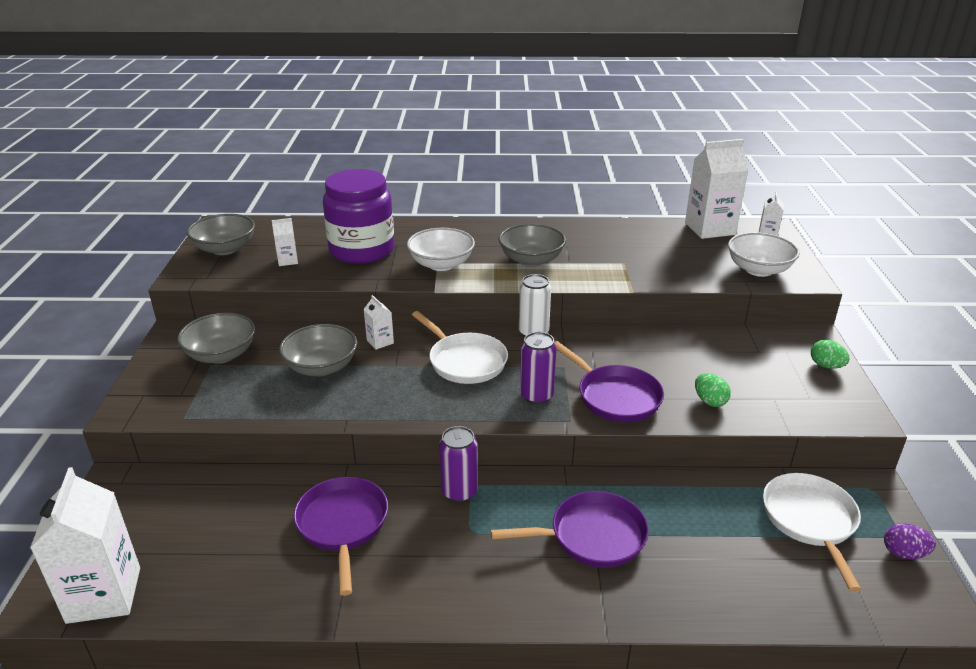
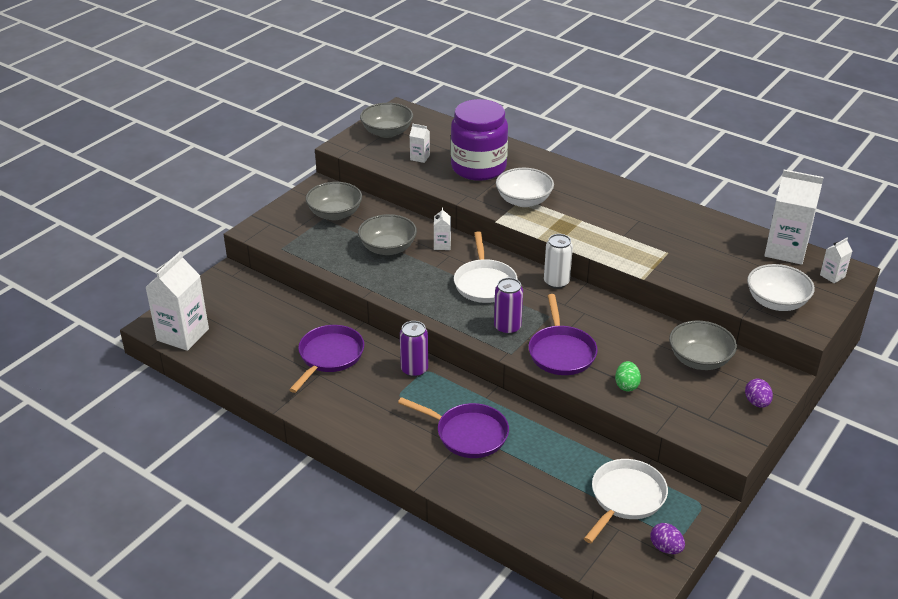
camera: 35 degrees right, 5 degrees up
(531, 260) = (595, 222): grey bowl -> grey bowl (699, 360)
(826, 366) = (757, 402): green egg -> purple egg

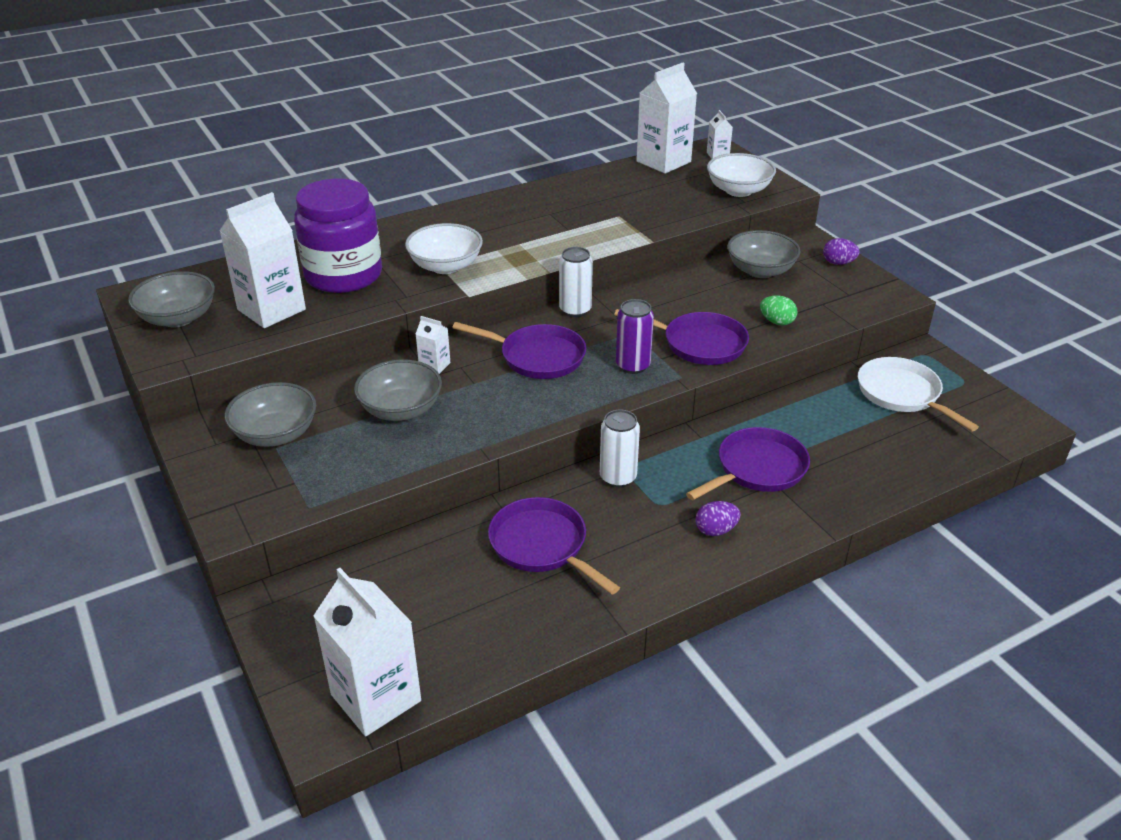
camera: 65 degrees left, 0 degrees up
(414, 369) = (618, 477): purple can -> white can
(420, 157) = (271, 309): white carton -> white carton, size x2.15
(484, 283) = (537, 357): white pan -> purple pan
(666, 548) = (978, 393): purple egg -> purple egg (715, 530)

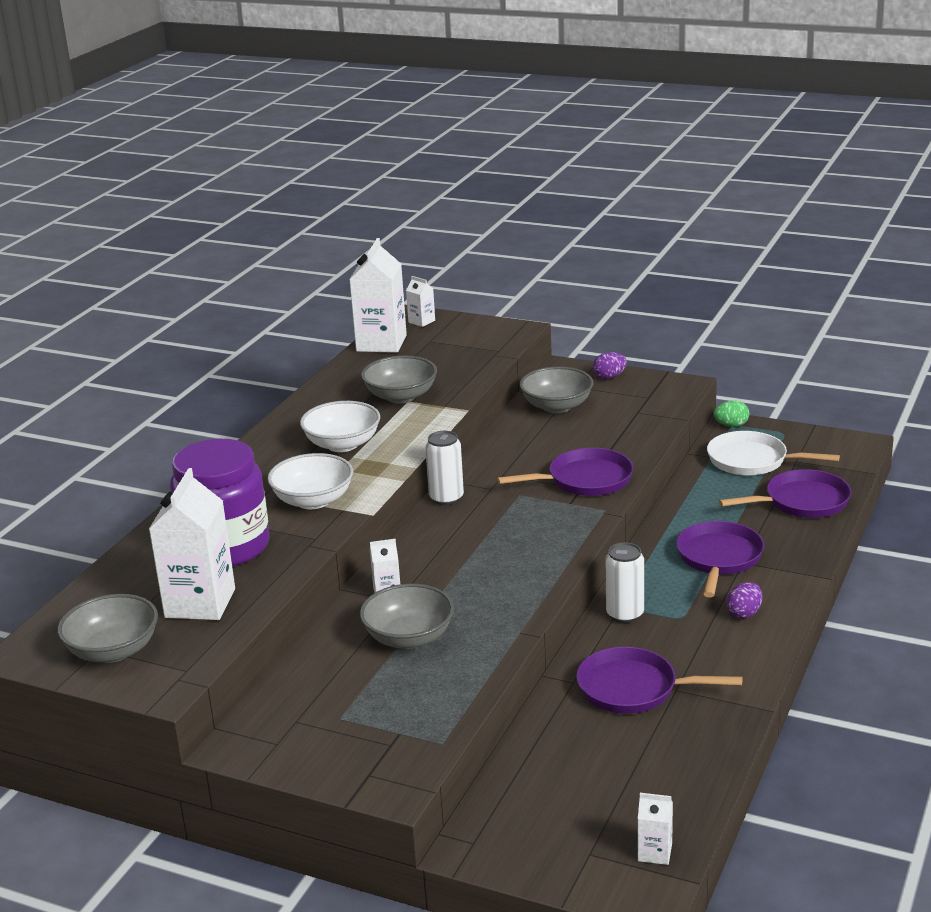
camera: 35 degrees left, 10 degrees down
(276, 434) = (323, 709): grey bowl -> grey bowl (401, 396)
(376, 698) = (655, 852): white carton -> white carton, size x0.47
(537, 357) = (468, 546): purple pan -> purple pan (802, 502)
(633, 365) = (555, 518): purple can -> none
(738, 190) = (481, 343): white bowl -> white bowl (342, 444)
(777, 322) = (622, 439): green egg -> green egg (731, 425)

